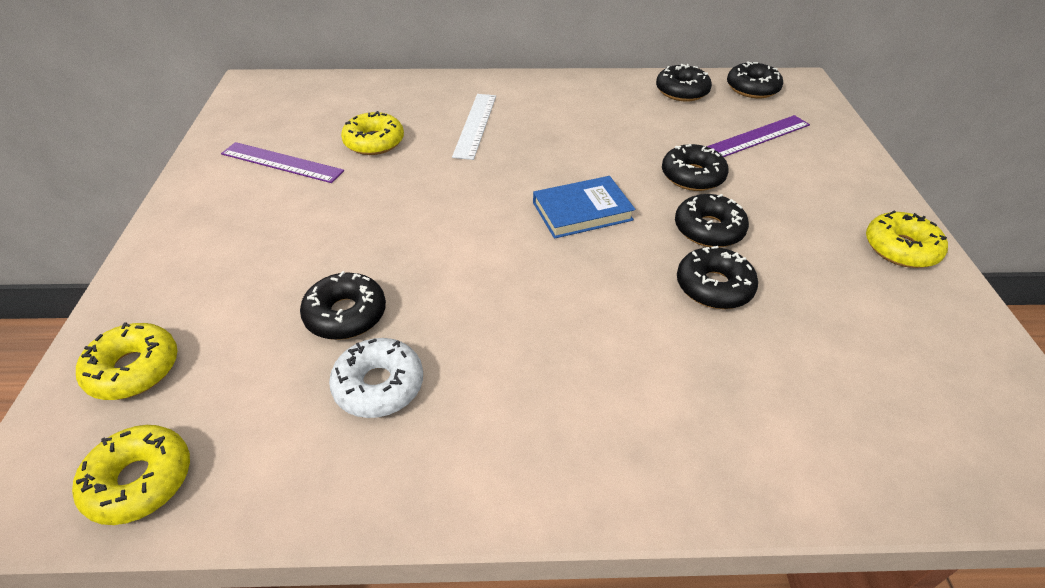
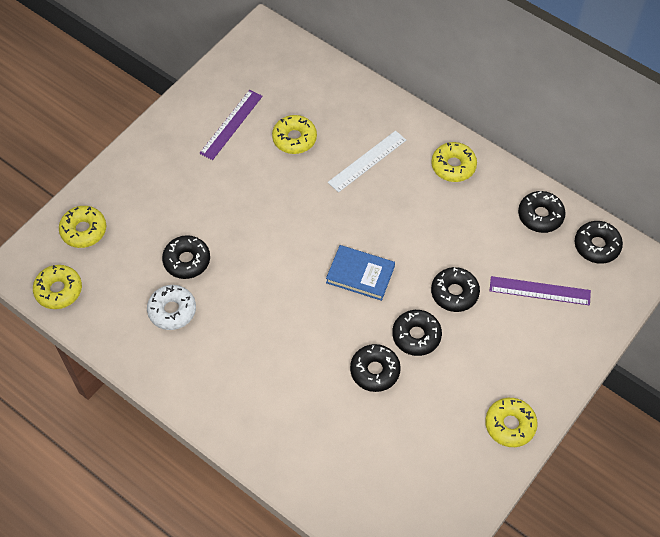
camera: 40 degrees right, 15 degrees up
(282, 162) = (231, 124): purple ruler -> purple ruler turned 60 degrees clockwise
(563, 94) = (453, 166): none -> yellow donut

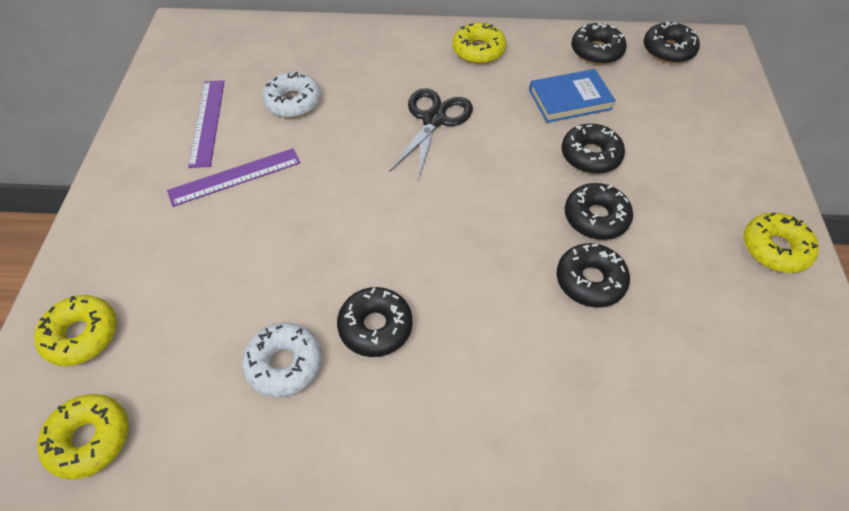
camera: 35 degrees left, 5 degrees down
(187, 261) = (259, 291): black donut -> black donut (375, 327)
(294, 138) = (293, 102): yellow donut -> white donut
(360, 274) = (480, 191): blue book -> blue book (570, 99)
(367, 161) = (389, 85): white ruler -> none
(375, 205) = (434, 119): none -> black scissors
(539, 290) = (663, 110): purple ruler -> purple ruler (235, 176)

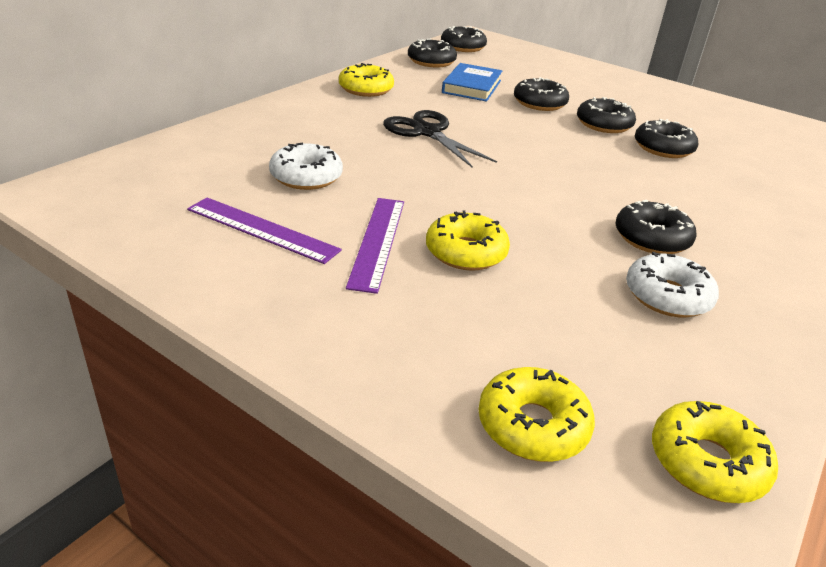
camera: 60 degrees left, 20 degrees down
(775, 248) = (676, 95): yellow donut -> yellow donut (466, 252)

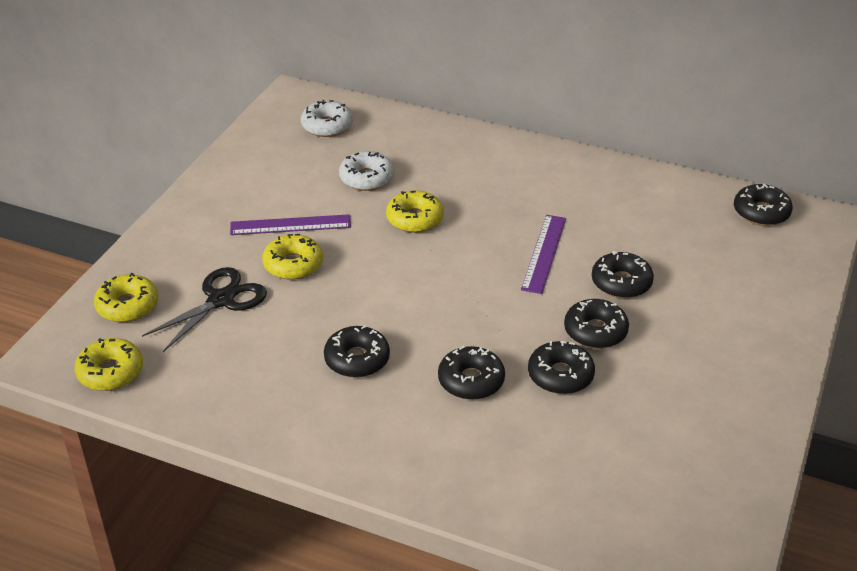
camera: 80 degrees right, 5 degrees up
(262, 229) = (285, 178): purple ruler -> purple ruler (544, 253)
(366, 89) = (563, 172): yellow donut -> yellow donut (415, 219)
(427, 132) = (488, 220): black scissors -> black scissors (221, 300)
(431, 61) = (684, 197): black donut -> black donut (471, 380)
(472, 86) = (630, 233): blue book -> none
(667, 296) = (273, 364): white donut -> white donut (327, 126)

